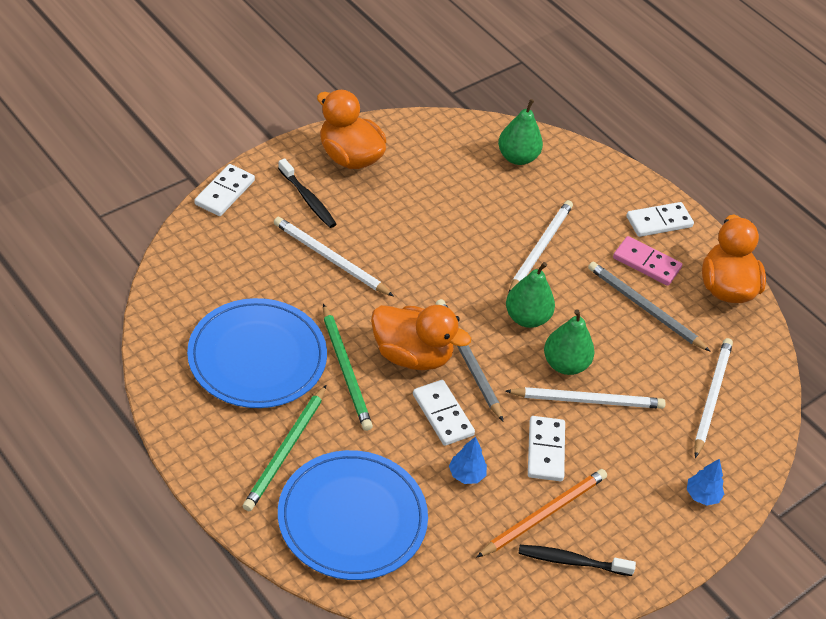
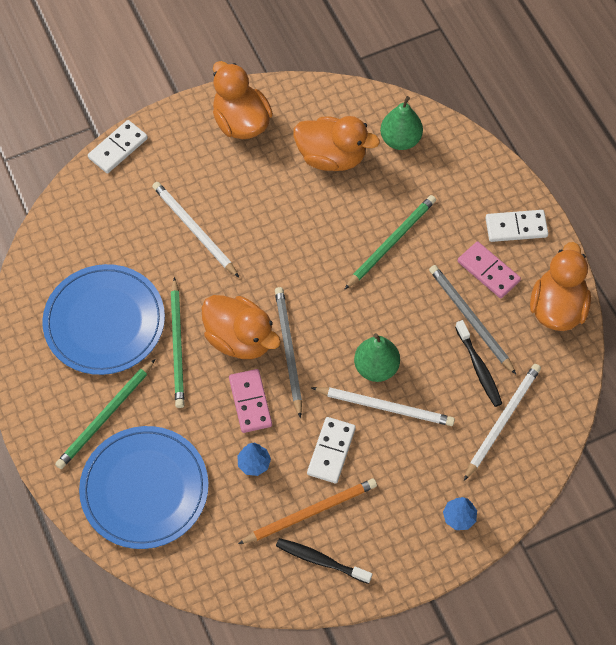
camera: 20 degrees right, 15 degrees up
(308, 199) = (191, 164): black toothbrush -> black toothbrush (479, 368)
(443, 414) = (250, 402): white domino -> pink domino
(453, 179) = (331, 157): none -> orange duck
(526, 318) = (355, 315): green pear -> none
(540, 248) = (391, 242): white pencil -> green pencil

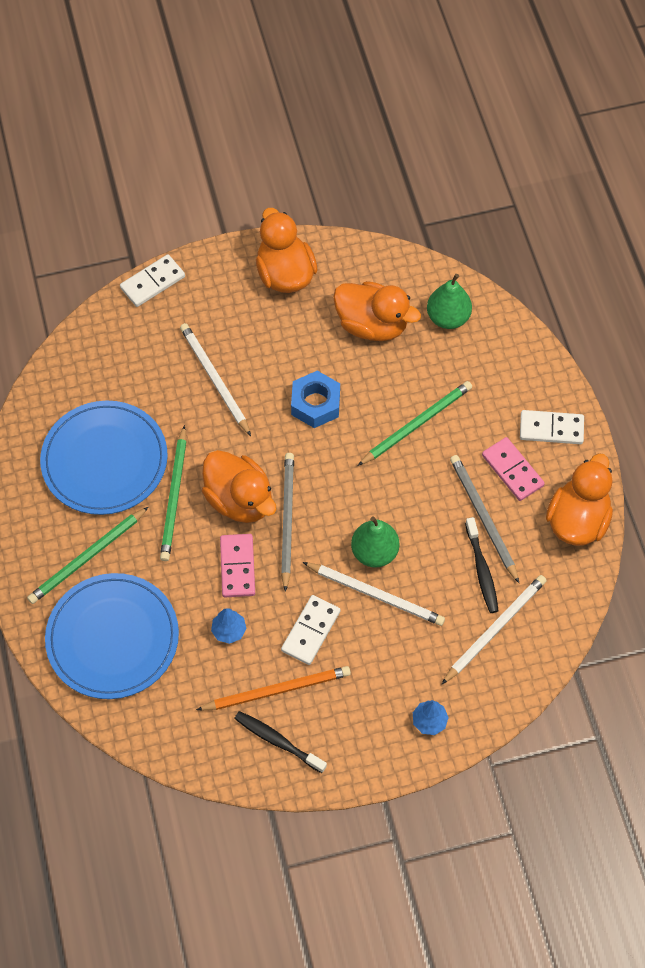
camera: 10 degrees right, 0 degrees up
(293, 238) = (315, 404): none -> blue nut

